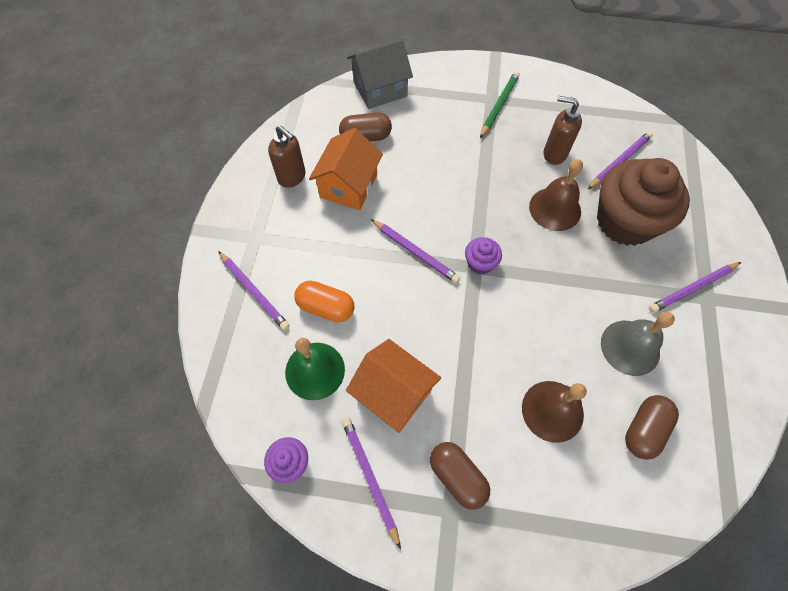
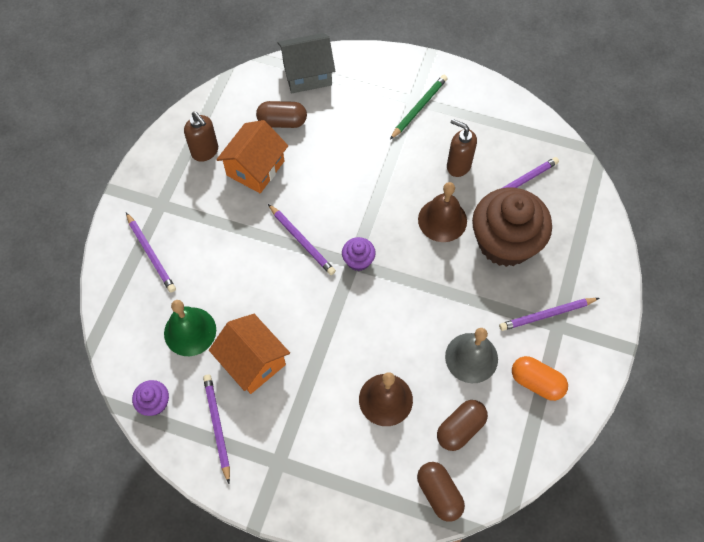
camera: 10 degrees right, 0 degrees up
(326, 307) = (211, 278): orange capsule -> orange capsule (536, 382)
(457, 476) = (290, 438): brown capsule -> brown capsule (439, 494)

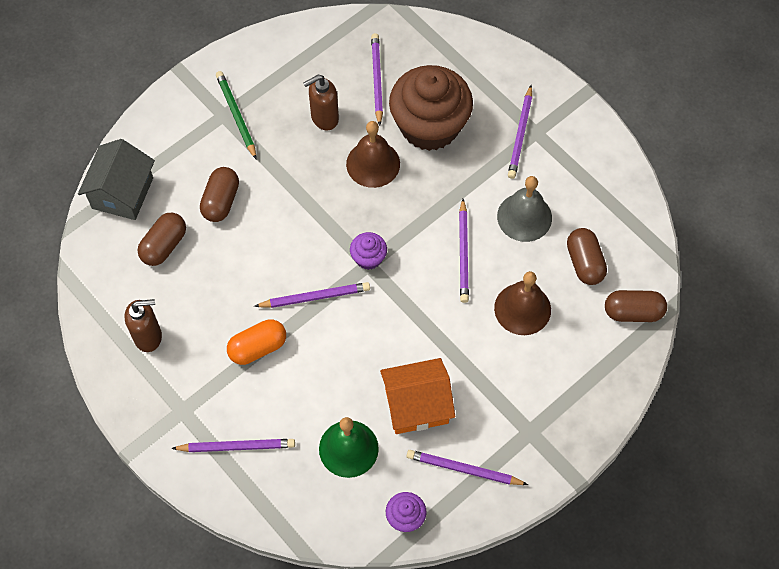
camera: 60 degrees left, 0 degrees up
(255, 168) = (202, 298): orange house -> none
(341, 137) = (221, 201): none -> brown capsule
(407, 327) = (463, 253): none -> purple pencil
(536, 382) = (577, 179): orange capsule -> orange capsule (258, 348)

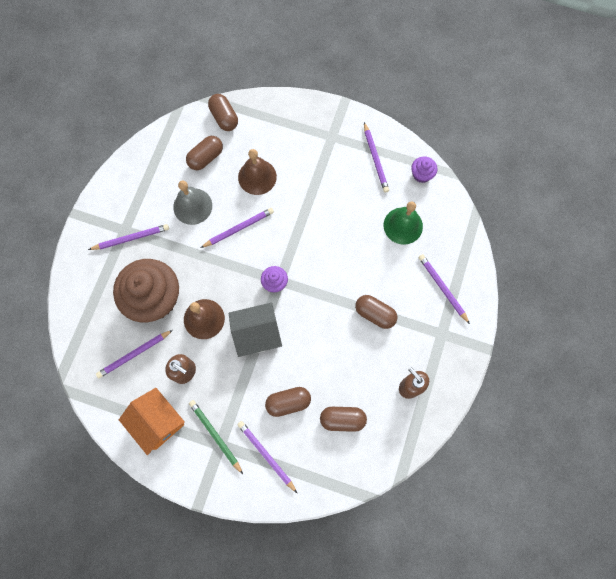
camera: 120 degrees left, 10 degrees up
(122, 193) = (321, 476): grey house -> grey house (257, 334)
(236, 115) = (215, 435): green pencil -> green pencil turned 105 degrees clockwise
(258, 348) = (375, 314): orange capsule -> brown capsule
(315, 297) = (320, 299): purple pencil -> purple pencil (266, 455)
(416, 405) = (354, 203): orange house -> orange house (158, 422)

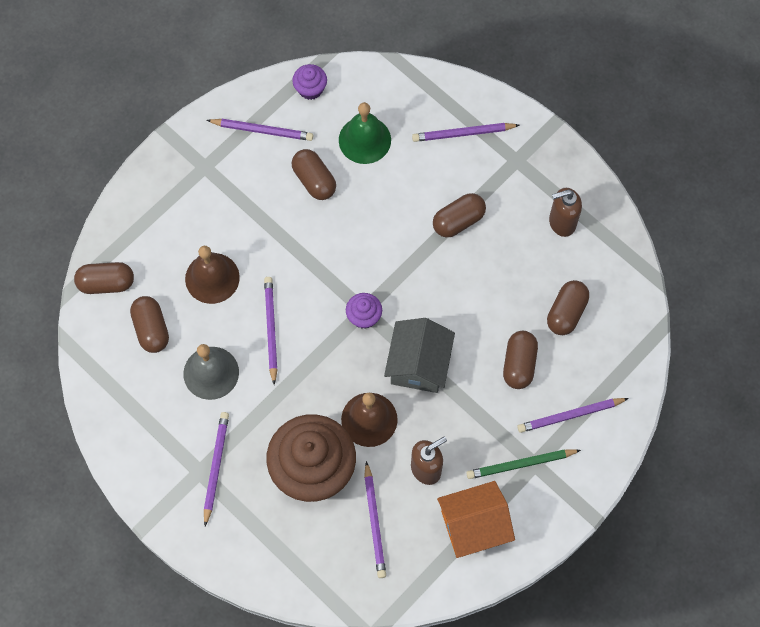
camera: 65 degrees left, 5 degrees down
(356, 207) = (314, 180): none -> brown capsule

